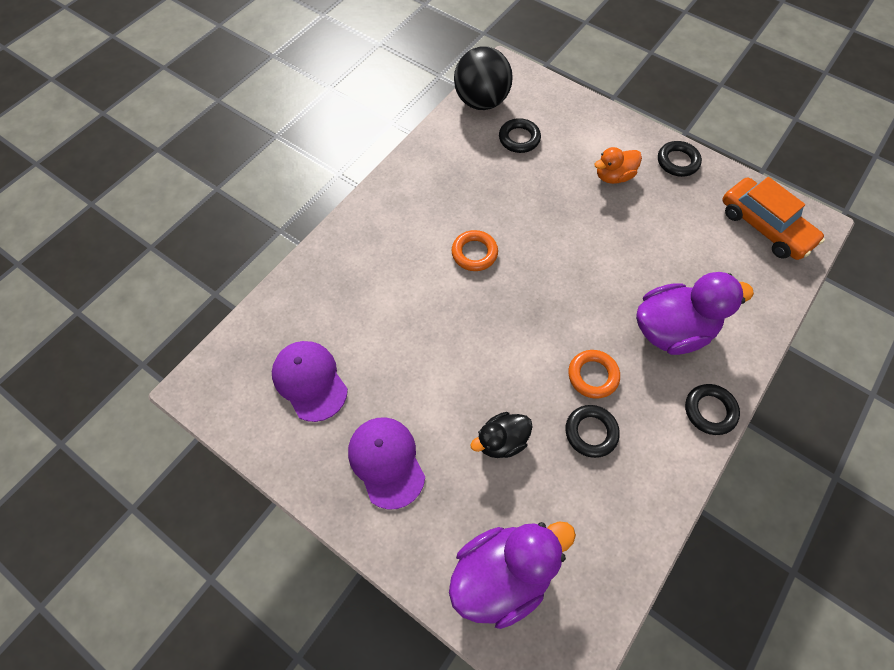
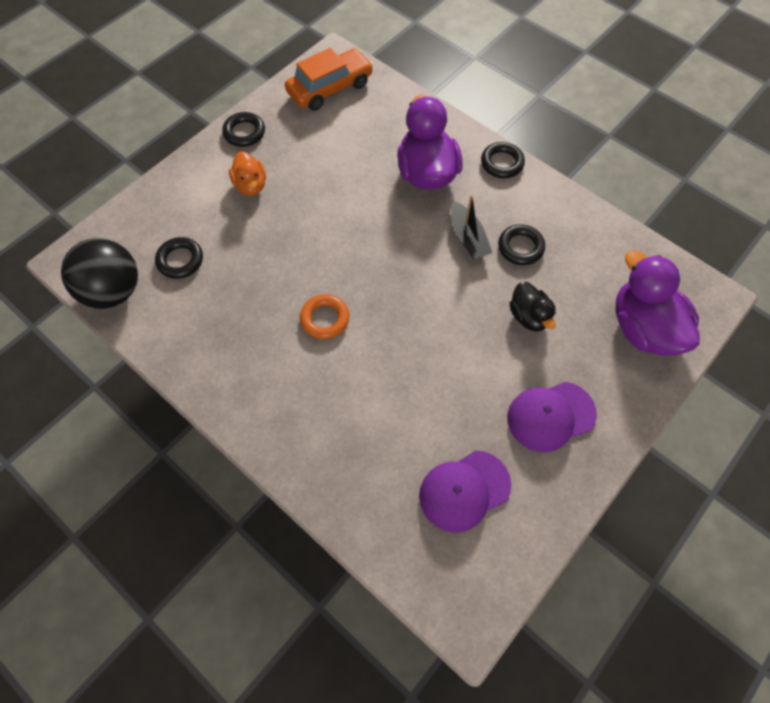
camera: 85 degrees left, 0 degrees up
(592, 375) = (468, 237): orange ring -> black boat

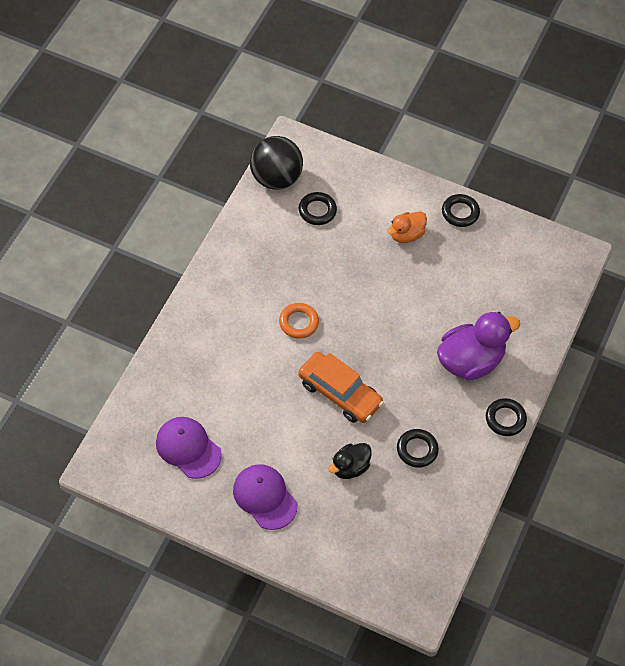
camera: 70 degrees right, 5 degrees down
(330, 88) = (538, 262): orange car -> orange car (339, 393)
(468, 237) = (412, 407): black boat -> none
(643, 328) = (367, 557): purple duck -> none

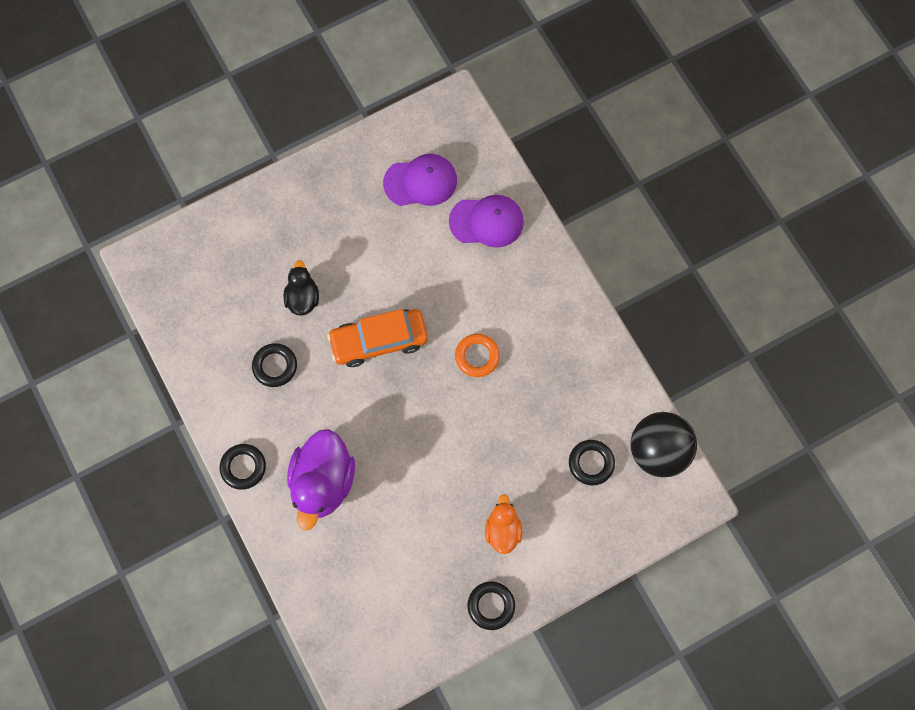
camera: 130 degrees right, 15 degrees up
(265, 497) = (329, 212): purple cap -> purple cap (487, 221)

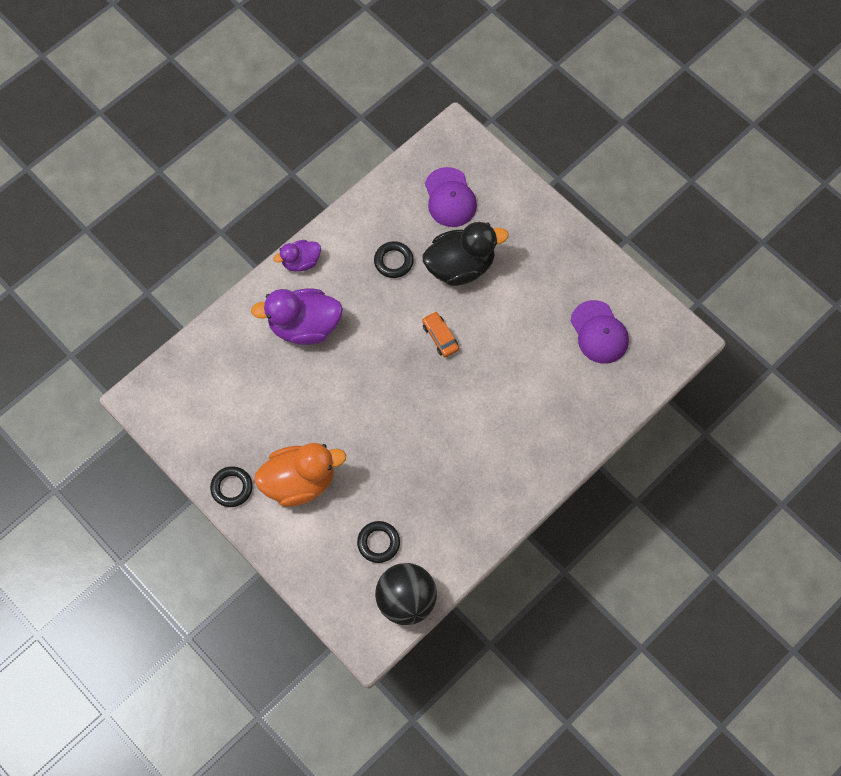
camera: 75 degrees right, 5 degrees down
(243, 467) = (301, 262): black ring -> purple duck
(303, 298) = (460, 266): black duck -> black duck, size x1.78
(379, 340) = (440, 337): orange car -> orange car, size x0.55
(477, 356) = (449, 421): orange ring -> none
(487, 221) = (579, 398): purple cap -> purple cap (450, 198)
(503, 530) = (299, 481): orange duck -> orange duck, size x1.78

